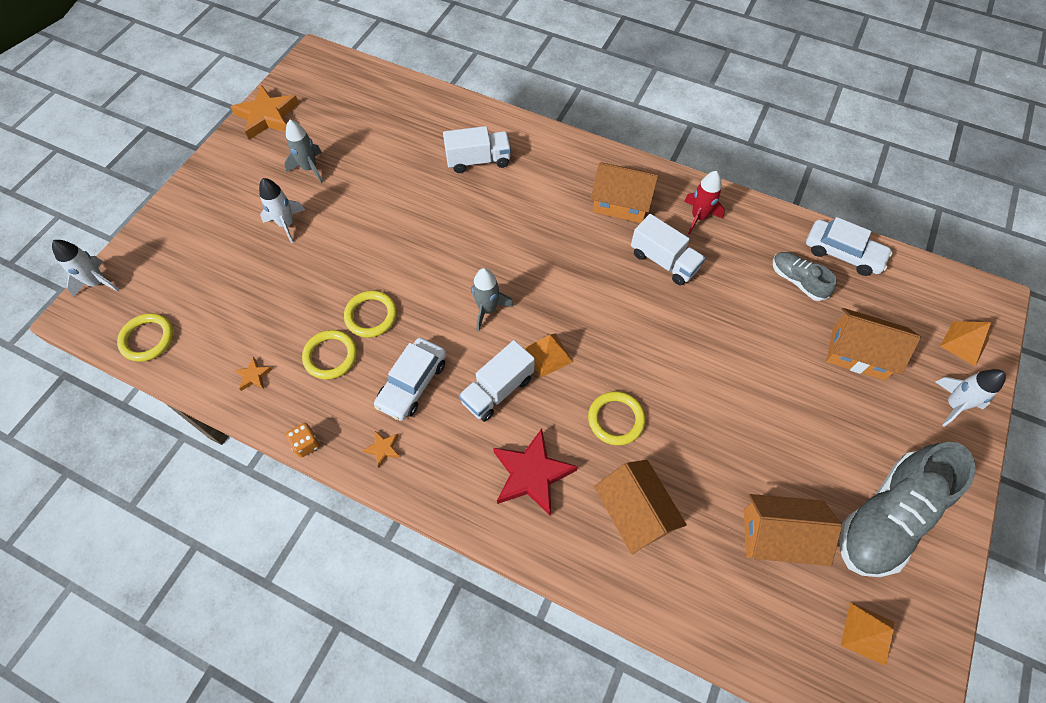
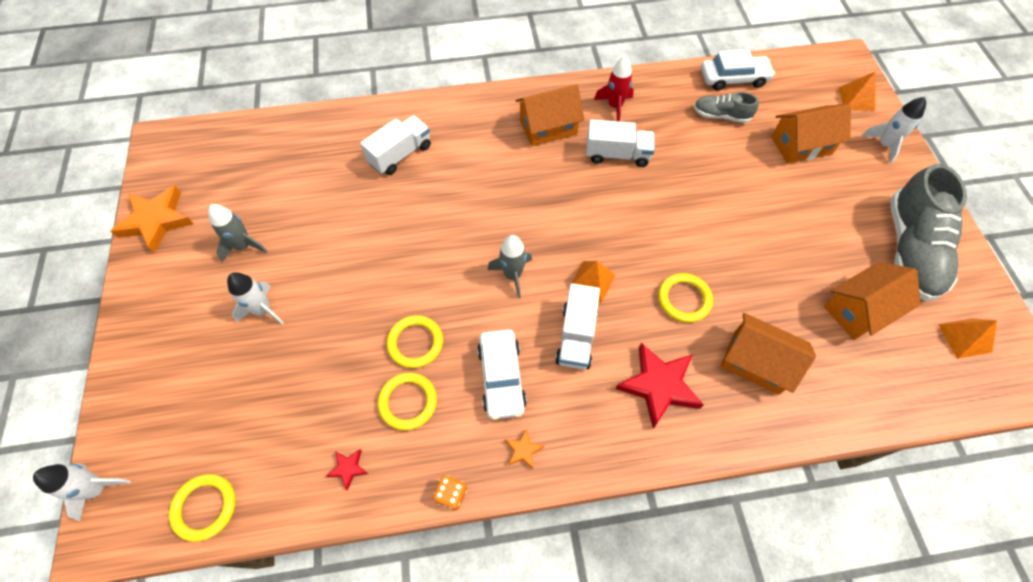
camera: 35 degrees left, 0 degrees up
(253, 376) = (348, 468): orange star -> red star

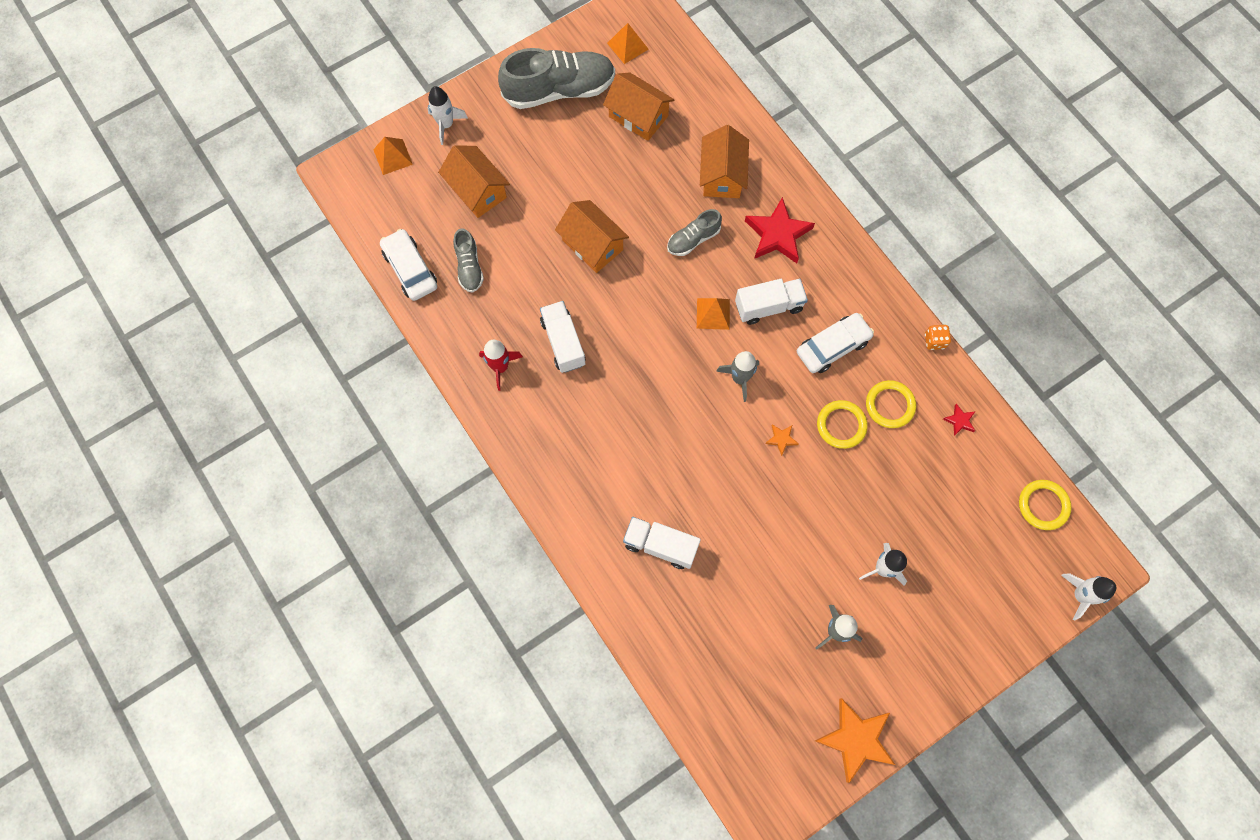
camera: 115 degrees left, 10 degrees up
(523, 450) = (877, 307): orange star -> orange star (781, 439)
(548, 127) = (558, 419): orange house -> orange house (592, 245)
(684, 299) = (693, 239): yellow ring -> grey shoe

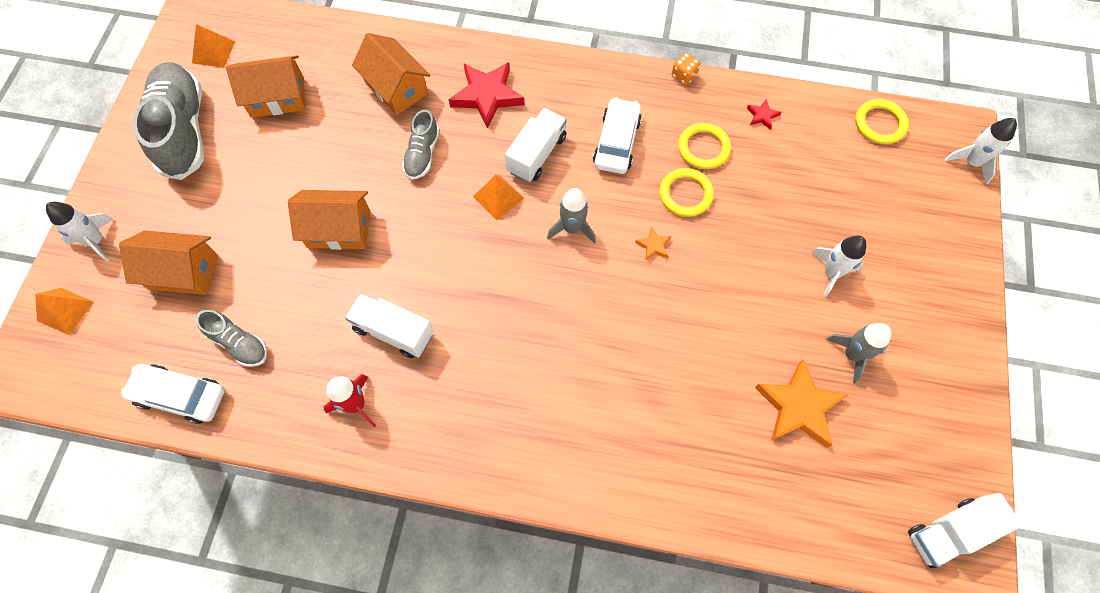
camera: 45 degrees left, 5 degrees down
(559, 90) = (183, 130): grey shoe -> grey shoe turned 45 degrees counterclockwise
(660, 545) = (651, 423): white truck -> white truck (949, 532)
(855, 739) = (959, 424): orange star -> orange star (798, 407)

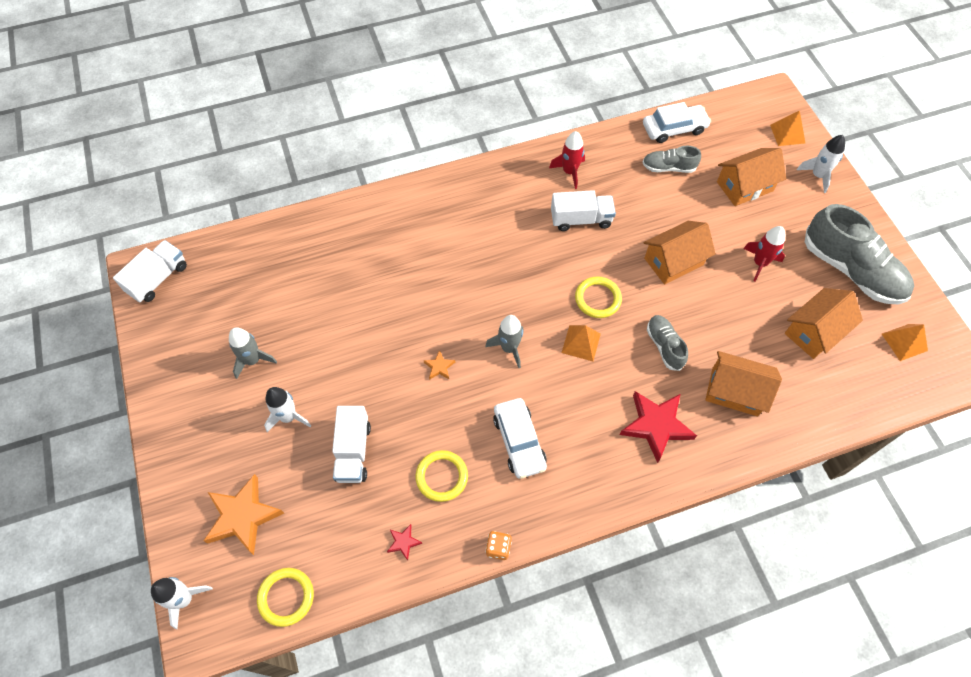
camera: 150 degrees right, 5 degrees down
(258, 182) = (759, 263): none -> red rocket
(537, 154) = (577, 394): white truck -> white truck (353, 451)
(685, 194) = (436, 424): yellow ring -> yellow ring (598, 299)
(798, 407) = (282, 306): orange star -> orange star (243, 516)

